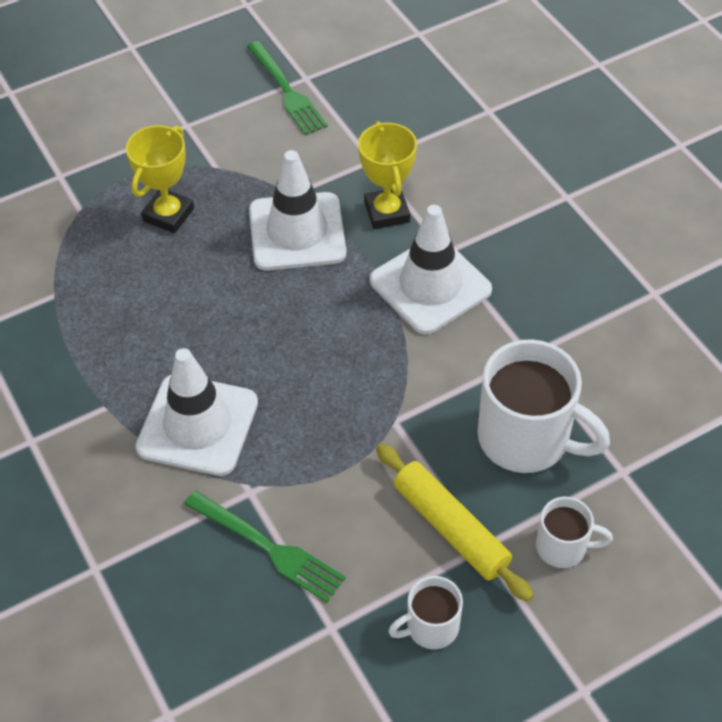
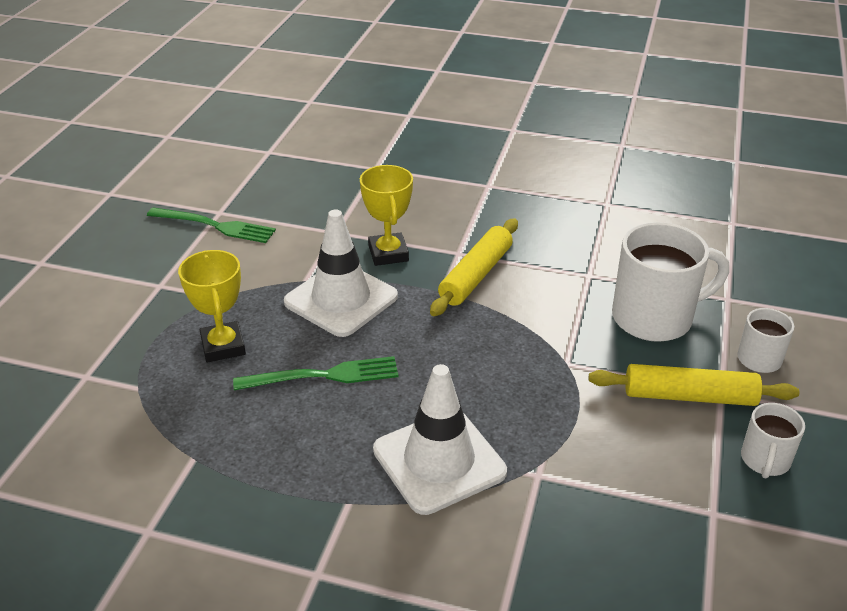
camera: 45 degrees left, 15 degrees down
(269, 548) = (603, 498): green fork -> green fork (324, 375)
(386, 212) = (388, 253): yellow trophy -> yellow trophy turned 45 degrees clockwise
(430, 285) = (476, 275): white traffic cone -> yellow rolling pin

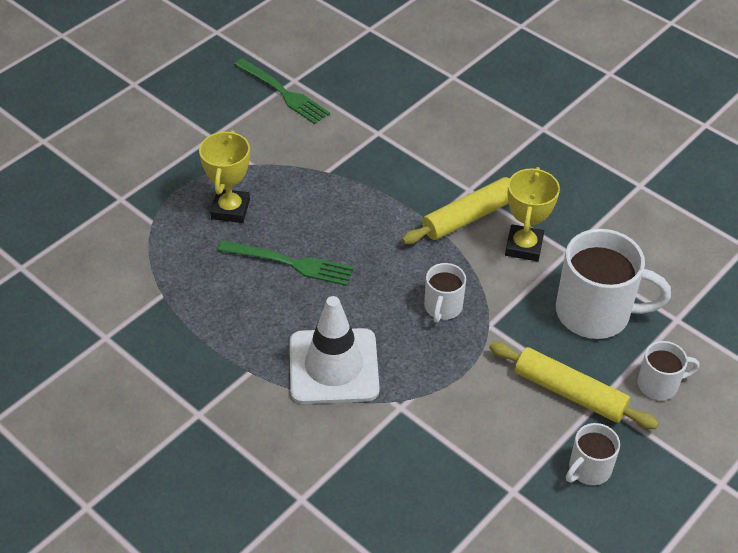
camera: 25 degrees right, 10 degrees up
(341, 299) = (344, 200): white traffic cone -> none
(388, 253) = (409, 169): yellow trophy -> yellow trophy (524, 246)
(510, 363) = (442, 307): none -> white mug

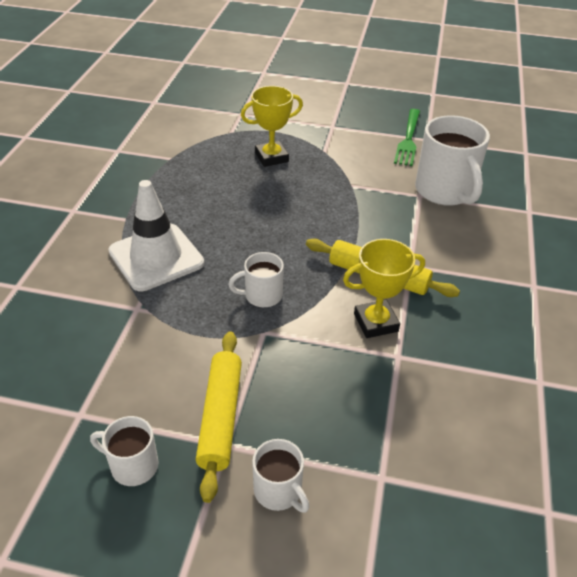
camera: 60 degrees right, 5 degrees down
(291, 263) = (244, 201): green fork -> none
(595, 313) = (336, 403): white mug -> white mug (445, 191)

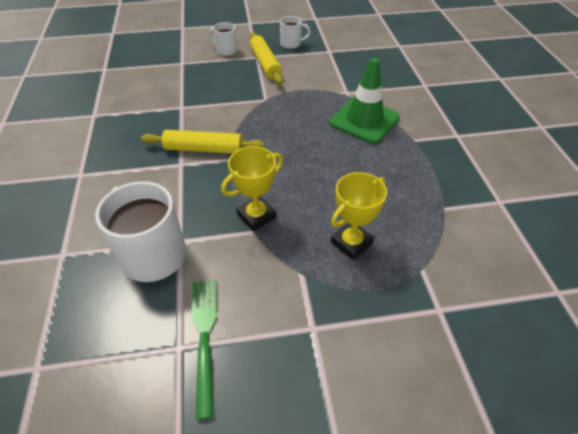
camera: 160 degrees right, 5 degrees up
(156, 257) = (364, 120): white traffic cone -> green traffic cone
(262, 295) = (278, 116): white mug -> none
(375, 322) = (199, 120): yellow trophy -> yellow trophy (256, 216)

